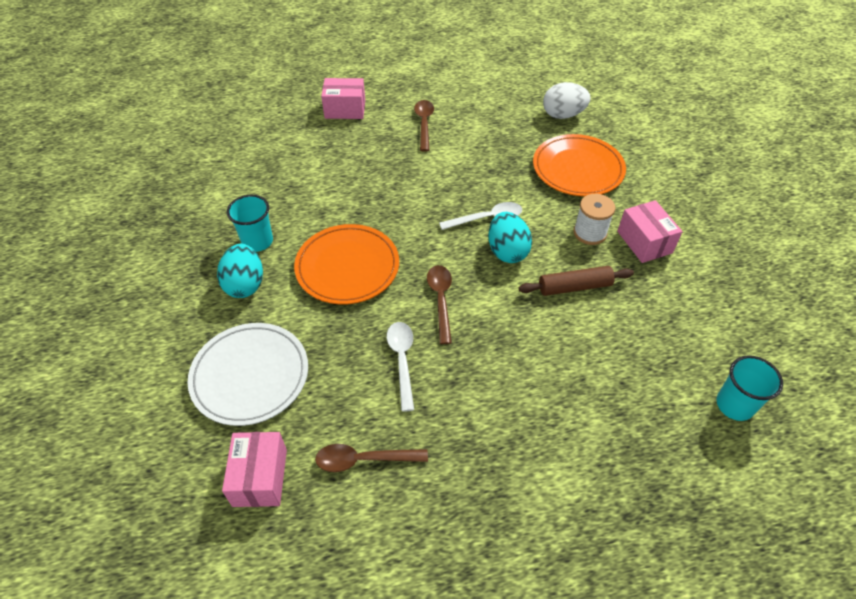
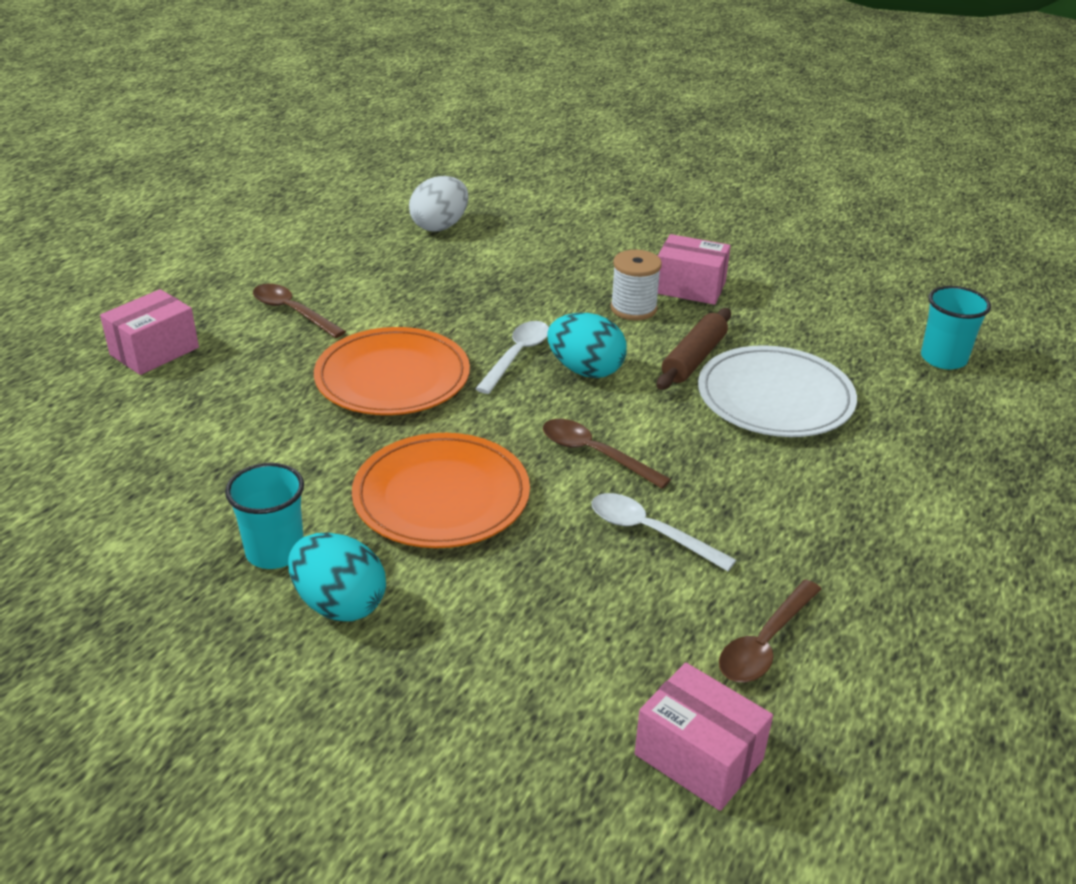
camera: 50 degrees left, 15 degrees down
(250, 376) = (514, 682): white plate -> white plate (775, 398)
(578, 169) = (533, 263): orange plate -> orange plate (392, 378)

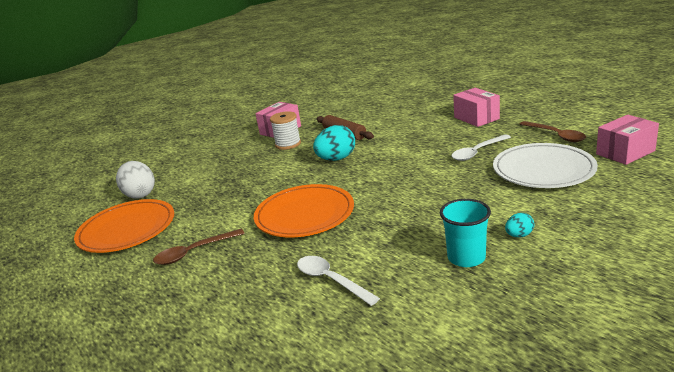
camera: 65 degrees left, 10 degrees down
(154, 351) = (194, 318): pink box -> pink box (476, 118)
(339, 604) = (519, 235): turquoise egg -> turquoise egg, size x0.51
(441, 496) = (431, 202): orange plate -> orange plate (127, 230)
(517, 356) = (309, 176): white spoon -> white spoon (331, 280)
(595, 454) = (411, 161): brown spoon -> none
(775, 398) = (387, 120): white plate -> white plate (543, 170)
(943, 359) = (378, 89): turquoise cup -> none

